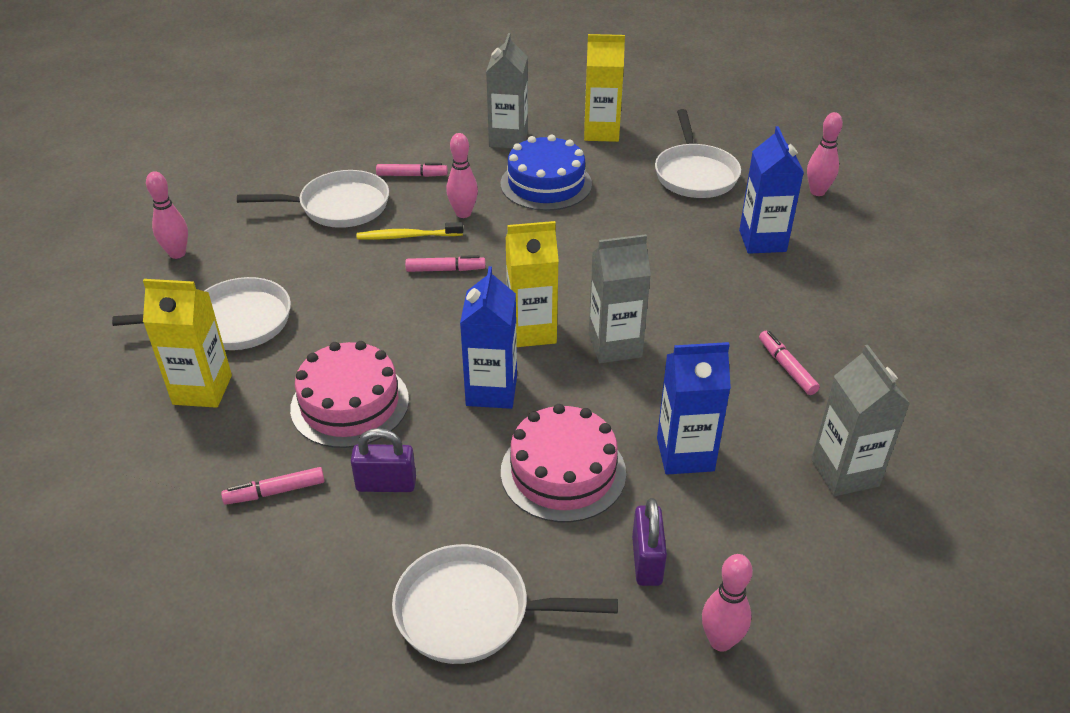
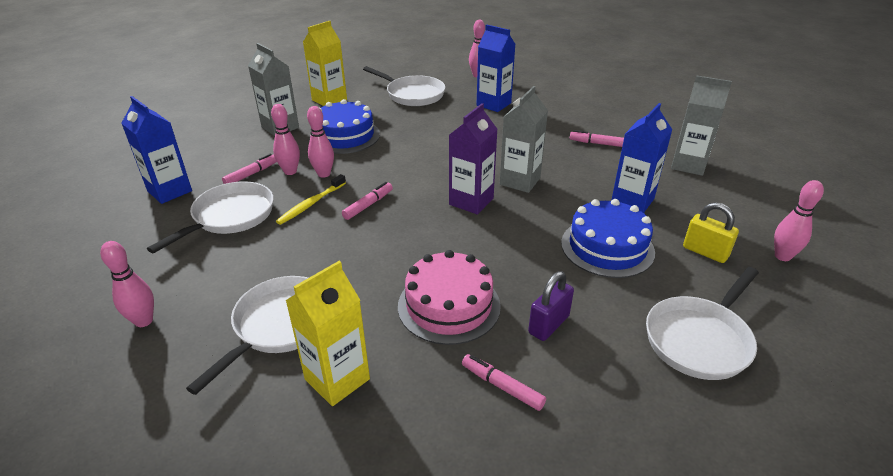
camera: 50 degrees left, 5 degrees down
(275, 492) = (502, 386): pink marker -> pink marker turned 105 degrees clockwise
(443, 193) = (290, 171): none -> pink bowling pin
(491, 391) = (507, 240): blue carton -> blue carton (170, 191)
(531, 331) = (471, 201): yellow carton -> purple carton
(563, 472) = (607, 247): pink cake -> blue cake
(647, 561) = (705, 252): purple padlock -> yellow padlock

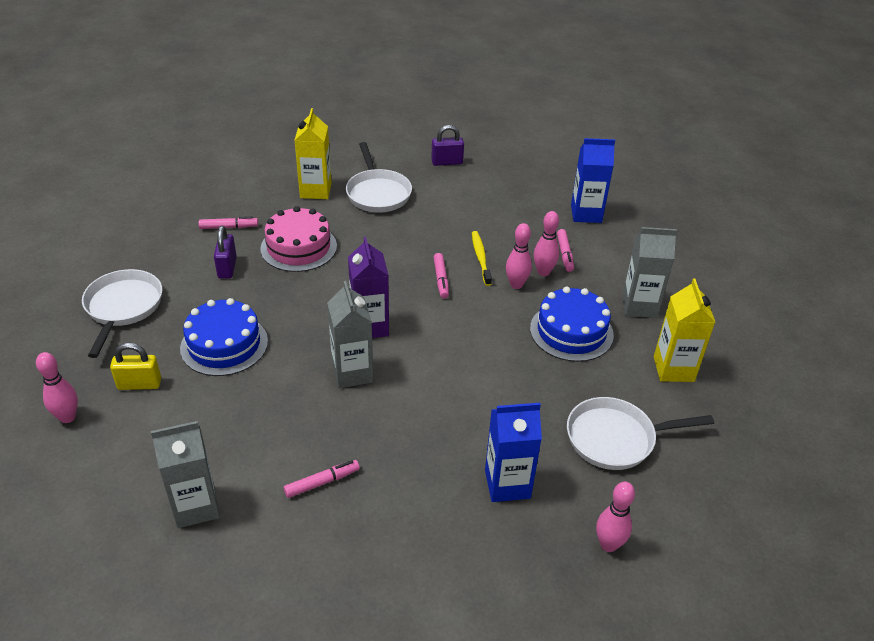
camera: 135 degrees right, 5 degrees up
(144, 321) = (447, 162): pink bowling pin -> purple padlock
(230, 217) = (513, 222): white pan -> none
(632, 201) = (231, 409): blue carton -> none

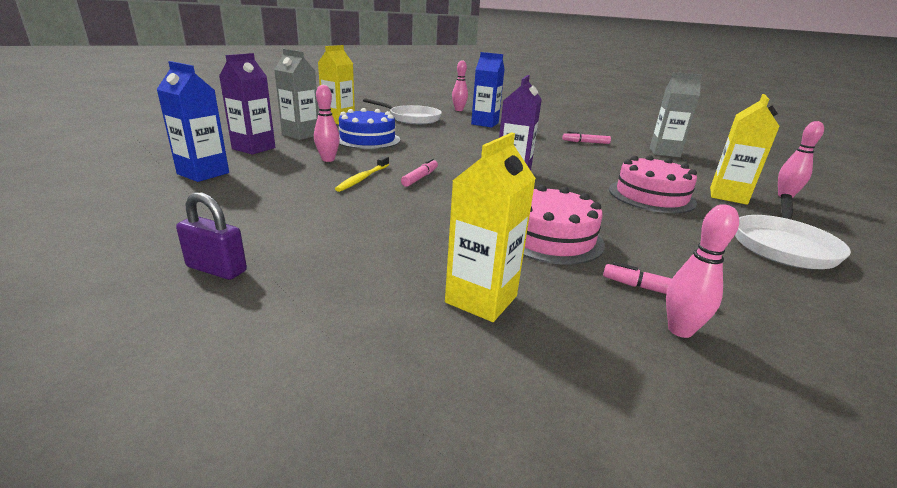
camera: 150 degrees left, 15 degrees down
(139, 384) = (728, 196): yellow padlock -> yellow carton
(224, 344) = (651, 196): blue cake -> pink cake
(227, 268) = (652, 244): purple padlock -> none
(352, 373) = (543, 162): grey carton -> none
(377, 193) = (387, 262): white pan -> none
(516, 284) = (363, 160): pink bowling pin -> pink bowling pin (680, 330)
(564, 254) = (288, 161): pink marker -> none
(624, 260) = (253, 148): none -> purple carton

